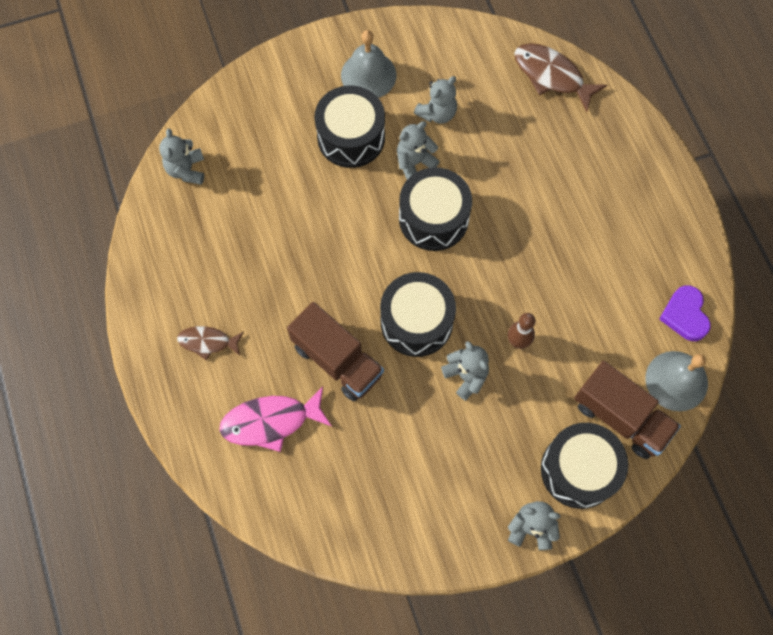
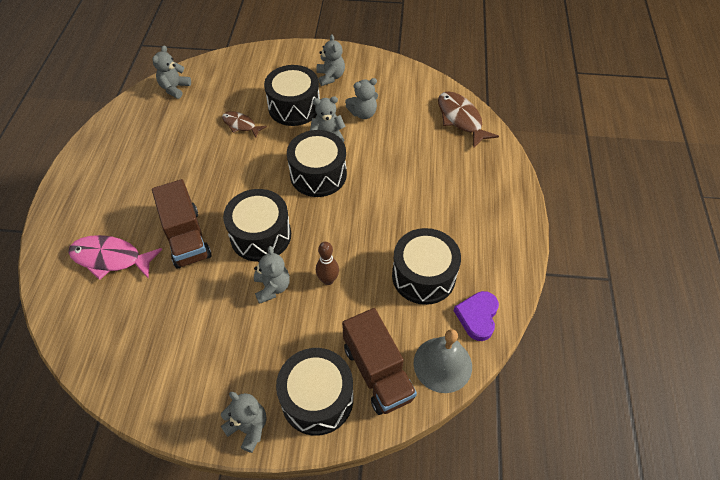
camera: 25 degrees right, 15 degrees down
(207, 342) = (109, 190): brown fish -> brown fish (240, 125)
(368, 75) = (330, 77): grey bell -> grey teddy bear
(611, 294) = (423, 276): none -> black drum

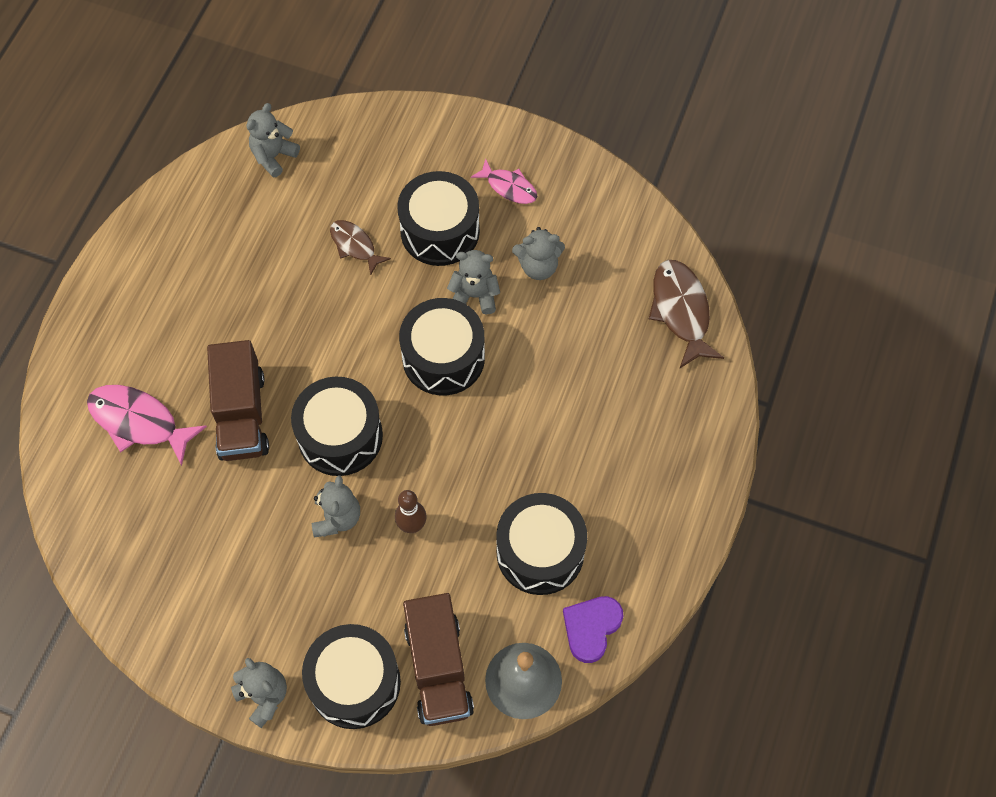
camera: 15 degrees right, 10 degrees up
(330, 77) = (509, 187): grey teddy bear -> pink fish

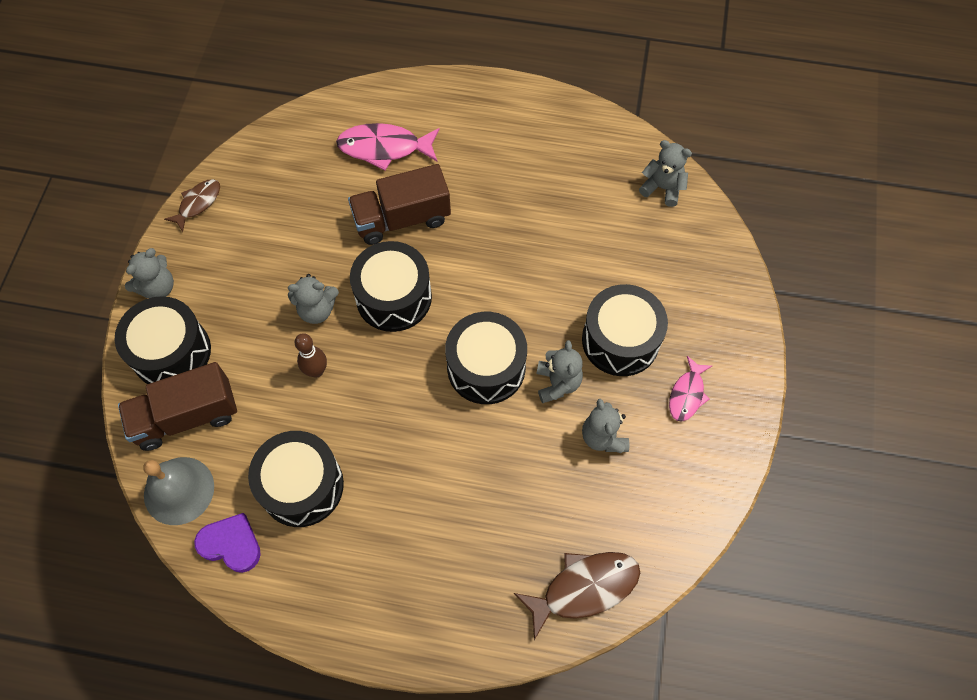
camera: 80 degrees right, 0 degrees up
(139, 422) = (384, 148): pink fish -> pink fish turned 105 degrees counterclockwise
(355, 245) = (586, 271): brown fish -> brown fish (198, 203)

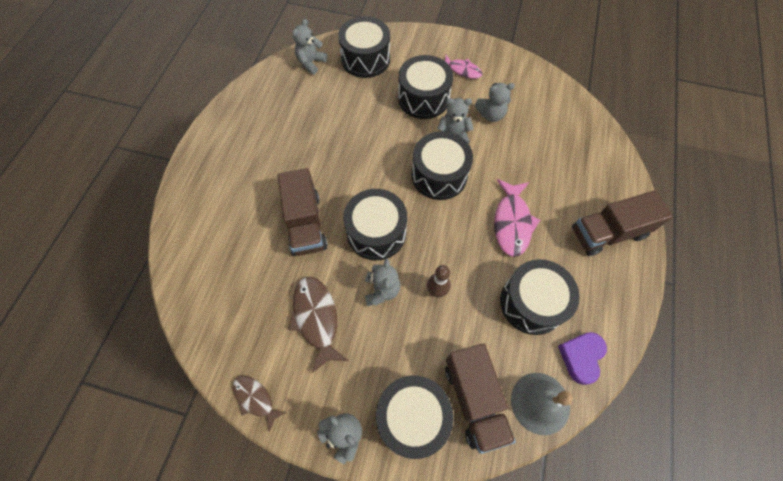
camera: 85 degrees left, 0 degrees up
(384, 148) = (233, 234): pink fish -> pink fish (512, 223)
(408, 599) = (608, 233): none -> brown truck
(584, 588) = (589, 135): brown fish -> brown fish (316, 318)
(683, 256) = (365, 59): none -> black drum

